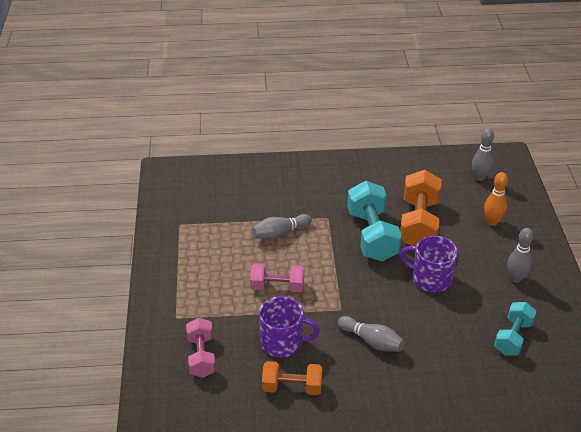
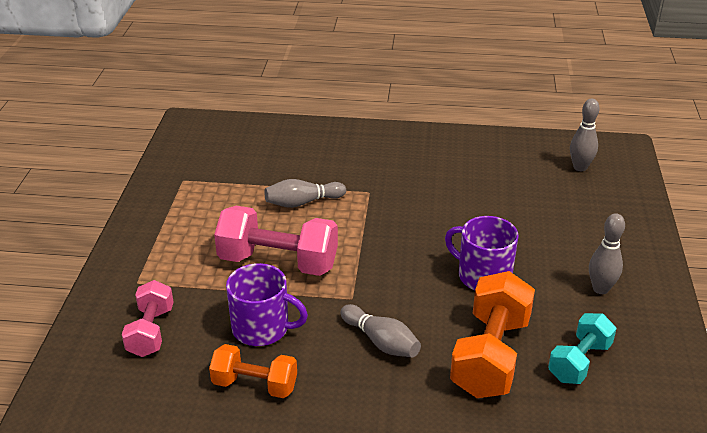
camera: 10 degrees right, 5 degrees down
(277, 287) = (278, 262): pink dumbbell -> pink dumbbell, size x1.64
(372, 235) = (420, 217): turquoise dumbbell -> none
(418, 224) = (485, 211): orange dumbbell -> orange dumbbell (490, 356)
(492, 222) = (584, 219): orange bowling pin -> none

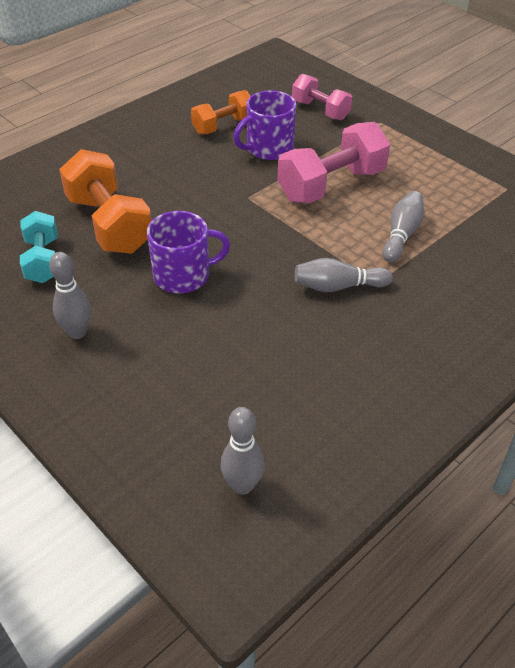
camera: 130 degrees right, 10 degrees up
(381, 342) = (189, 187): grey bowling pin -> grey bowling pin (338, 286)

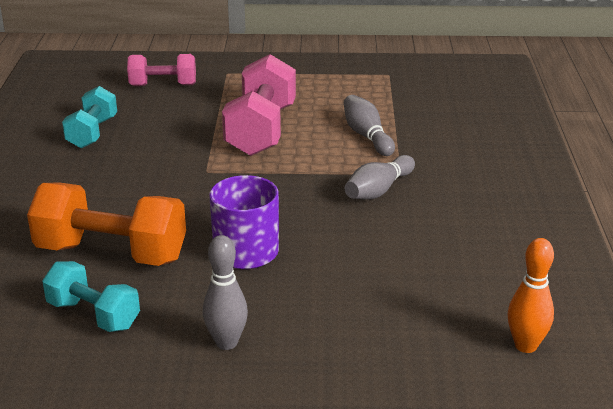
camera: 45 degrees left, 15 degrees down
(223, 126) = (92, 133): orange dumbbell -> turquoise dumbbell
(242, 485) = (525, 345): grey bowling pin -> orange bowling pin
(268, 148) = (164, 130): purple mug -> none

